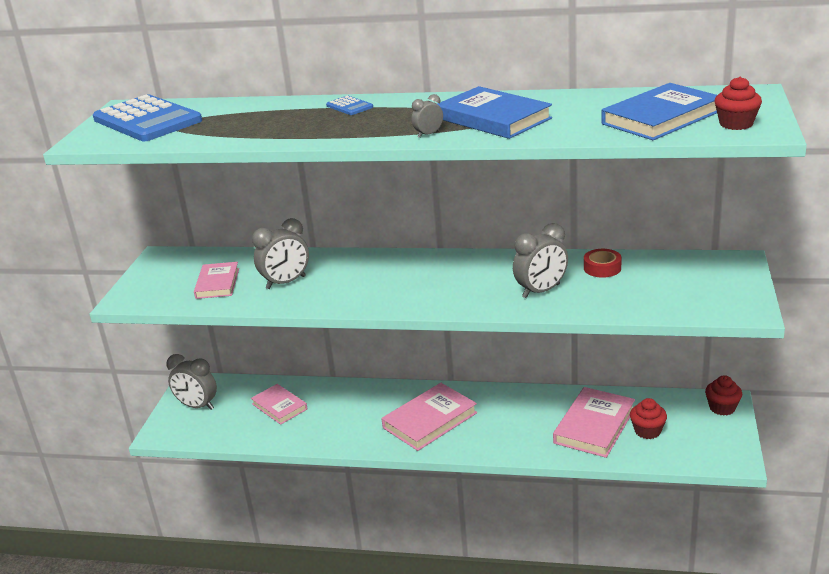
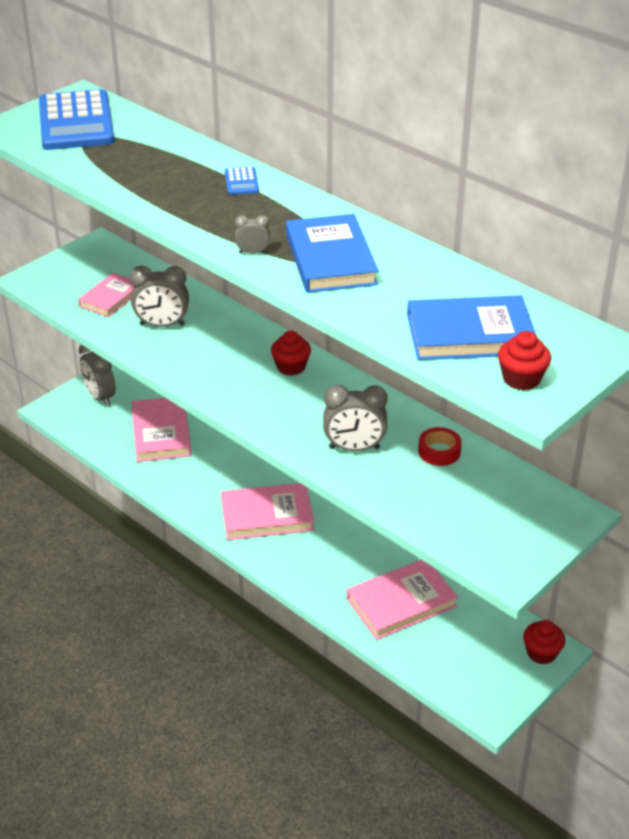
camera: 30 degrees right, 10 degrees up
(279, 406) = (161, 433): pink book -> pink book, size x1.55
(647, 431) = (443, 635): red cupcake -> red cupcake (291, 367)

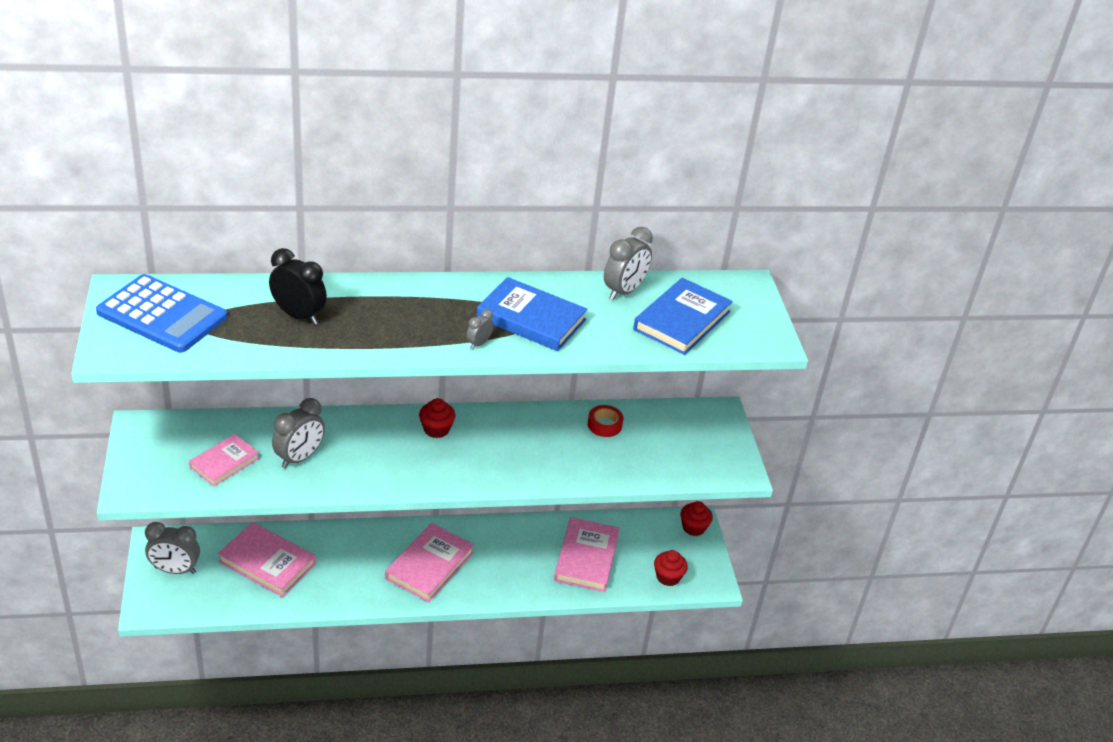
camera: 55 degrees left, 0 degrees up
(111, 298) = (224, 463): pink book -> pink book turned 60 degrees clockwise
(159, 166) = (298, 316): none -> black clock
(241, 182) = (378, 295): blue calculator -> none
(354, 448) = (557, 457): grey clock -> grey clock (624, 291)
(521, 379) = (747, 331): red cupcake -> red cupcake (668, 577)

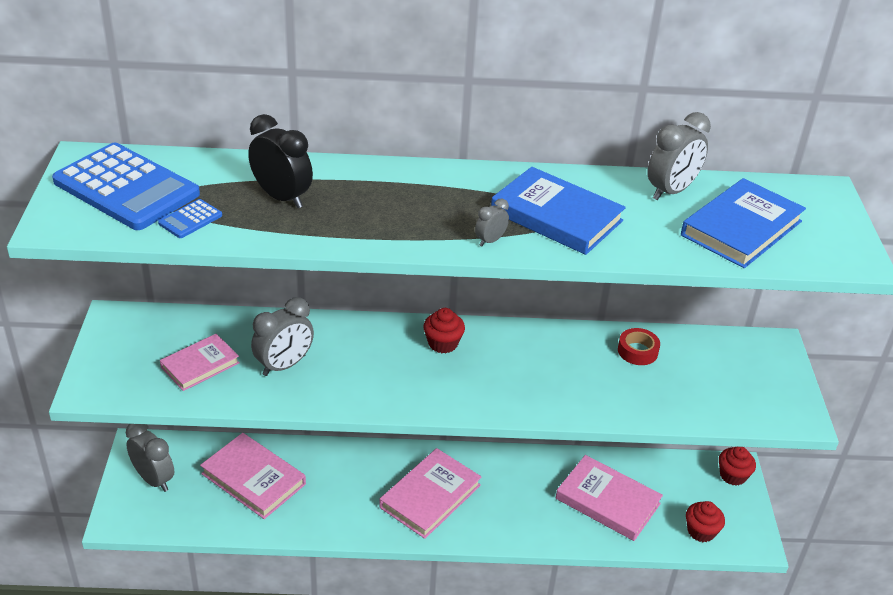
camera: 10 degrees right, 0 degrees up
(175, 570) = (154, 479): grey clock -> grey clock turned 150 degrees counterclockwise
(224, 340) = (190, 219): none -> blue calculator
(586, 558) = (607, 501): pink book -> pink book turned 75 degrees counterclockwise

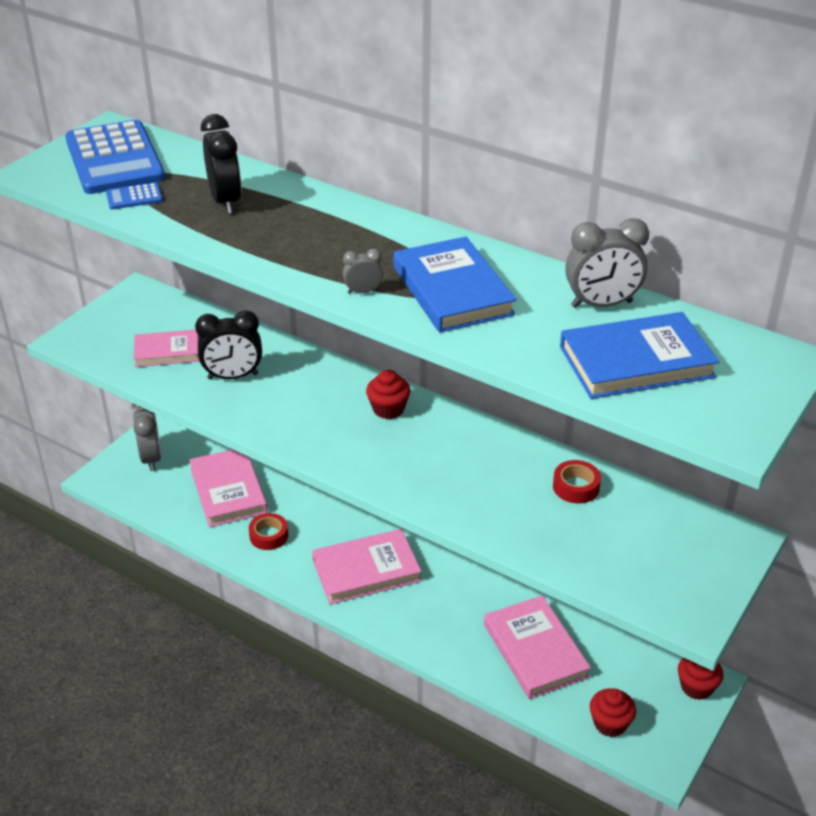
camera: 35 degrees right, 0 degrees up
(284, 365) = (233, 376): grey clock -> black clock
(324, 503) = (269, 536): none -> red tape

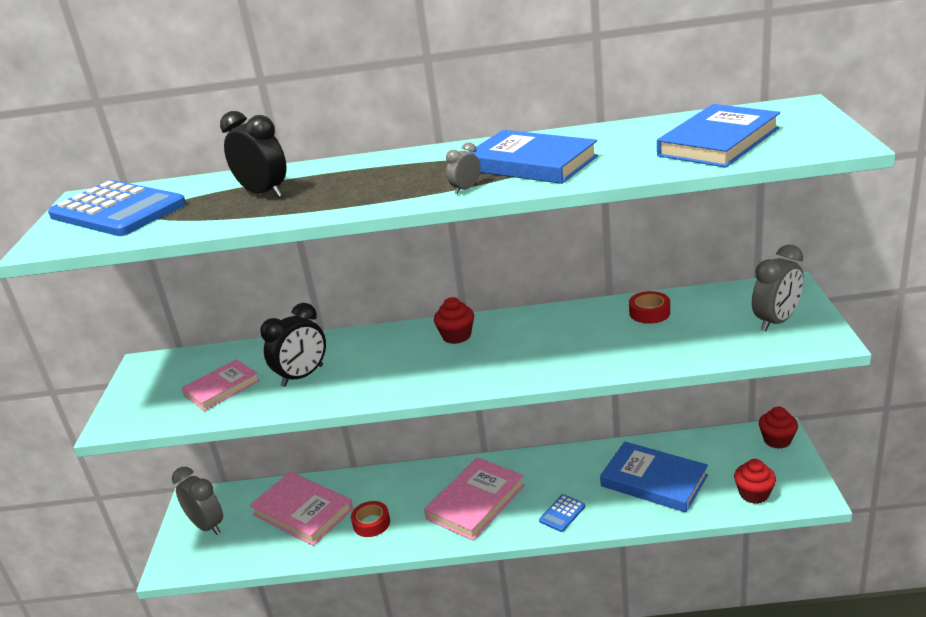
camera: 30 degrees left, 10 degrees down
(134, 197) = (174, 221): blue calculator -> blue calculator (562, 513)
(535, 650) = (654, 481): pink book -> blue book
(601, 304) = (644, 130): grey clock -> grey clock (776, 321)

